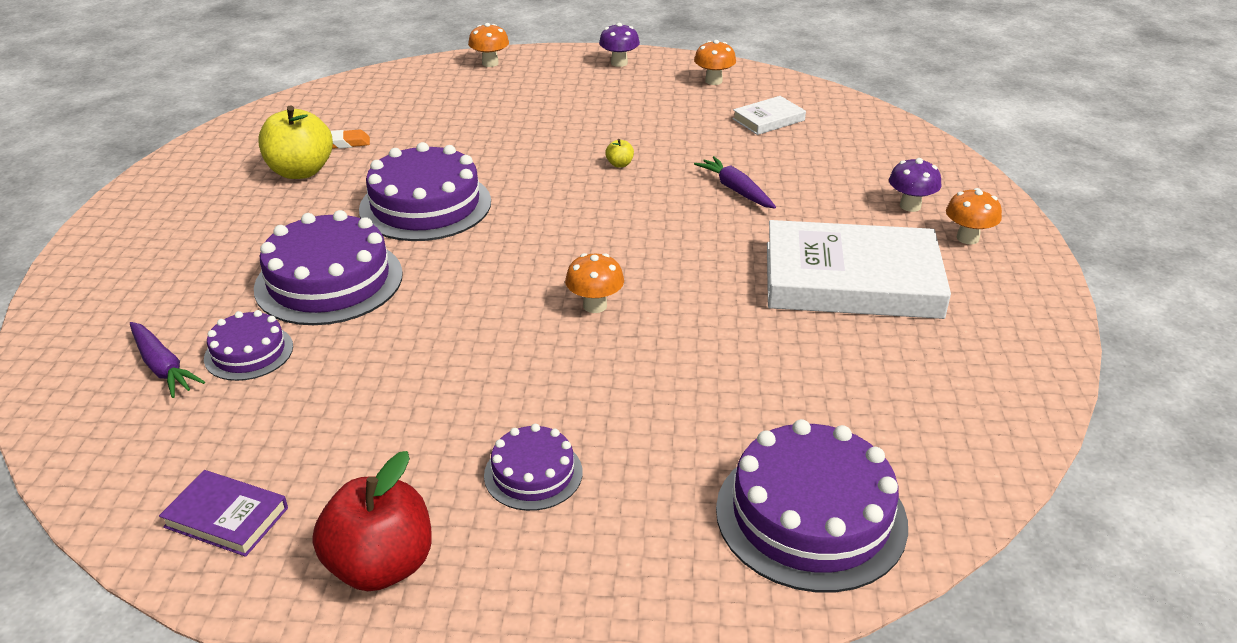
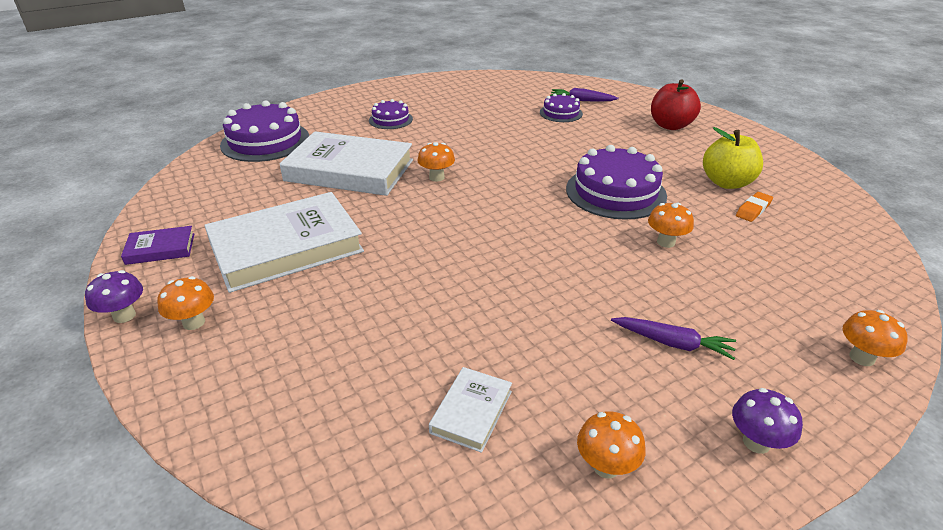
camera: 145 degrees right, 0 degrees up
(226, 517) = (480, 84): purple book -> purple book (160, 249)
(329, 281) = (584, 142): purple cake -> none
(381, 566) = (414, 91): red apple -> red apple (670, 125)
(473, 150) = (666, 242): none -> orange mushroom
(619, 164) = (544, 277): yellow apple -> none
(703, 369) = (349, 170): none -> white book
(735, 190) = (425, 291): purple carrot -> purple carrot (673, 343)
(910, 206) = (255, 340): purple mushroom -> purple mushroom (124, 315)

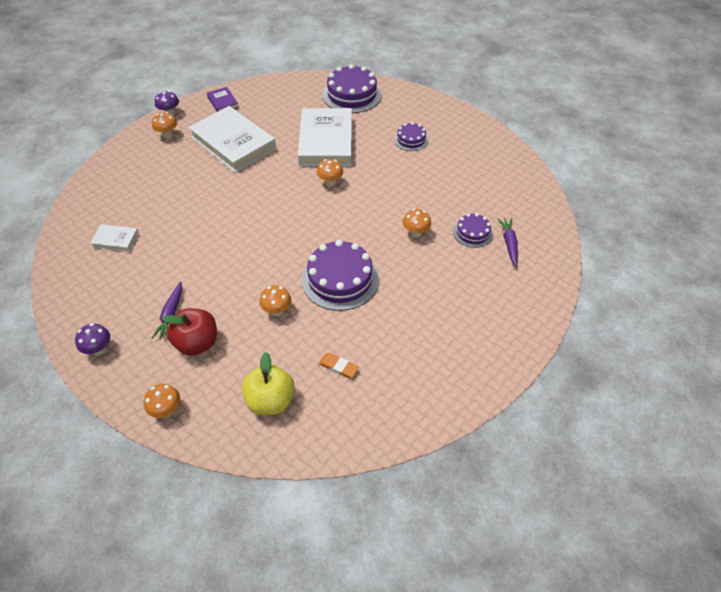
camera: 75 degrees right, 15 degrees up
(606, 466) = (84, 291): orange mushroom -> orange mushroom (415, 233)
(670, 125) = (482, 312): red apple -> red apple (197, 343)
(726, 183) = (379, 351): yellow apple -> yellow apple (270, 400)

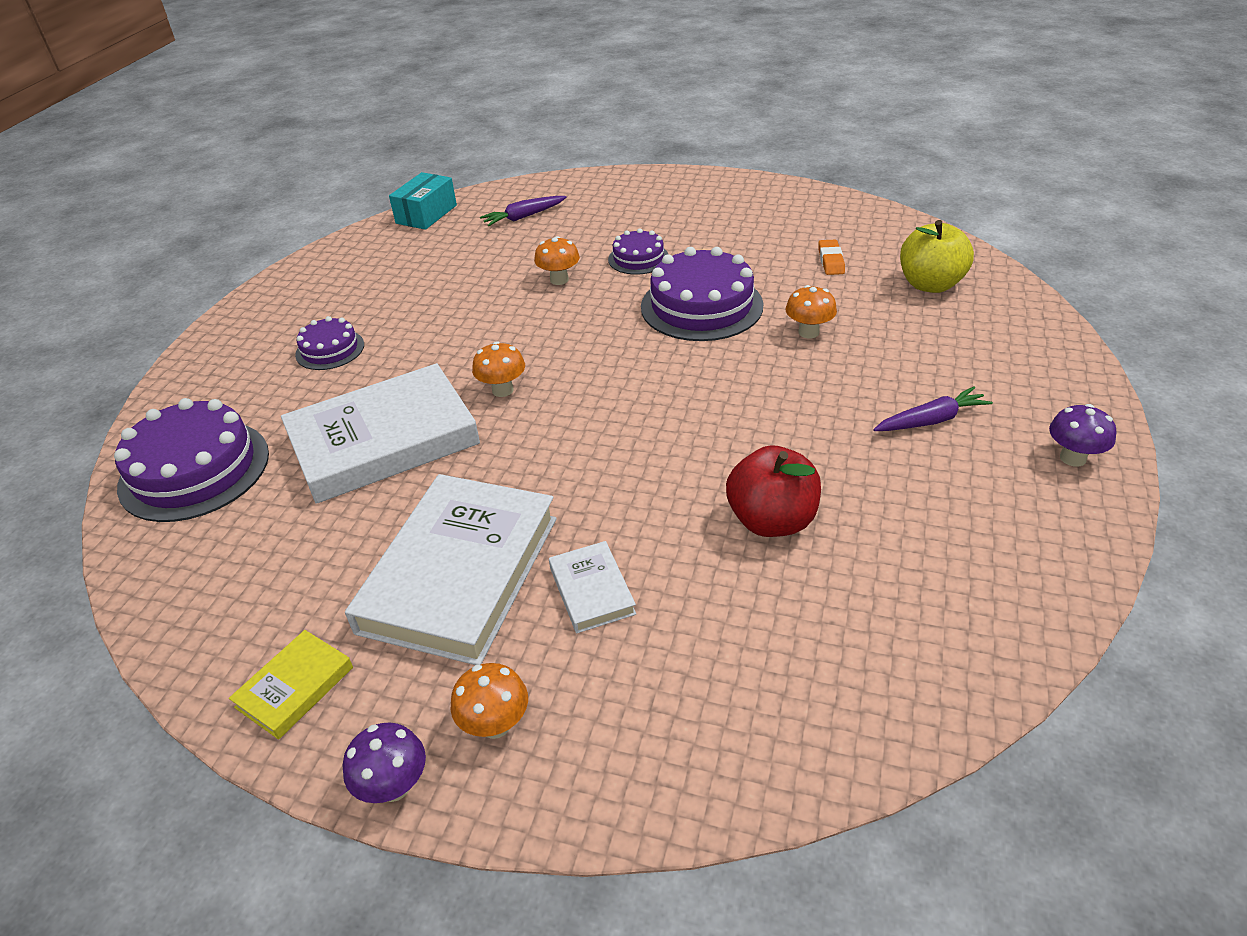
camera: 115 degrees left, 10 degrees down
(116, 240) = (879, 588): white book -> white book (591, 590)
(166, 410) = (1048, 347): orange mushroom -> none
(197, 343) = (938, 372): red apple -> red apple (771, 520)
(223, 102) = (295, 687): purple book -> yellow book
(472, 233) = (523, 243): purple cake -> purple cake (638, 258)
(542, 203) = (426, 214): none -> turquoise box

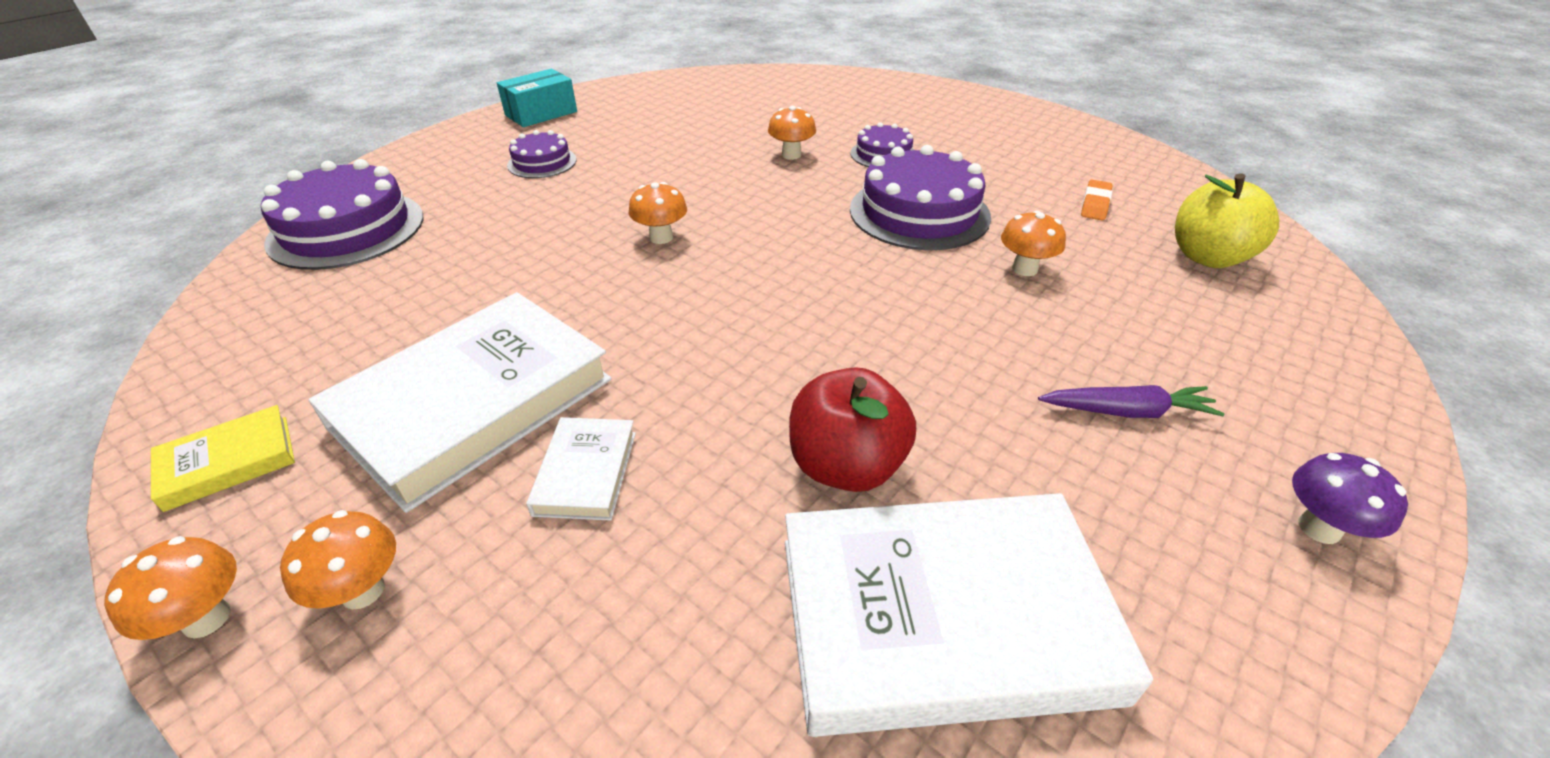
camera: 20 degrees right, 0 degrees up
(383, 441) = (517, 252): white book -> white book (943, 618)
(394, 786) = (206, 618): purple mushroom -> orange mushroom
(426, 214) = (714, 77): turquoise box -> turquoise box (541, 113)
(523, 217) = (798, 96): purple carrot -> none

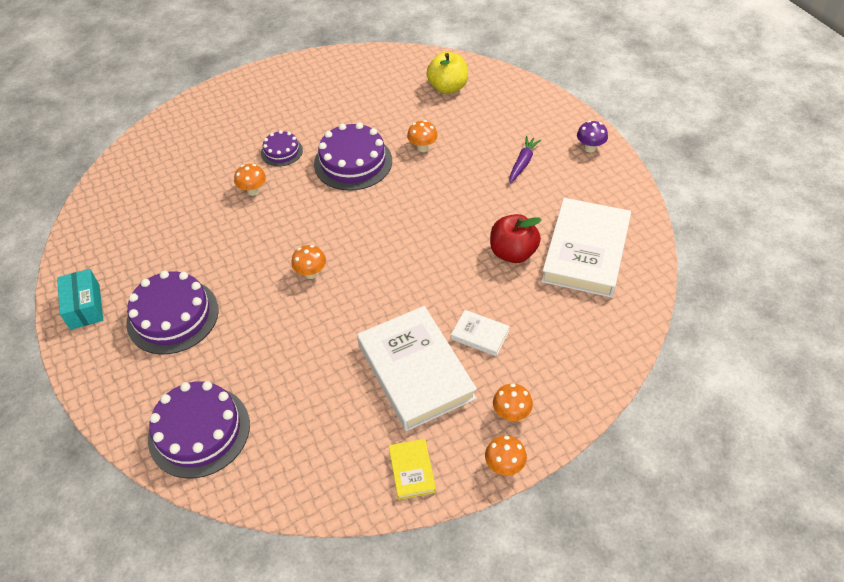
camera: 65 degrees left, 10 degrees up
(542, 162) = (172, 316): purple cake -> purple cake, size x1.85
(1095, 204) = (386, 98): orange eraser -> none

